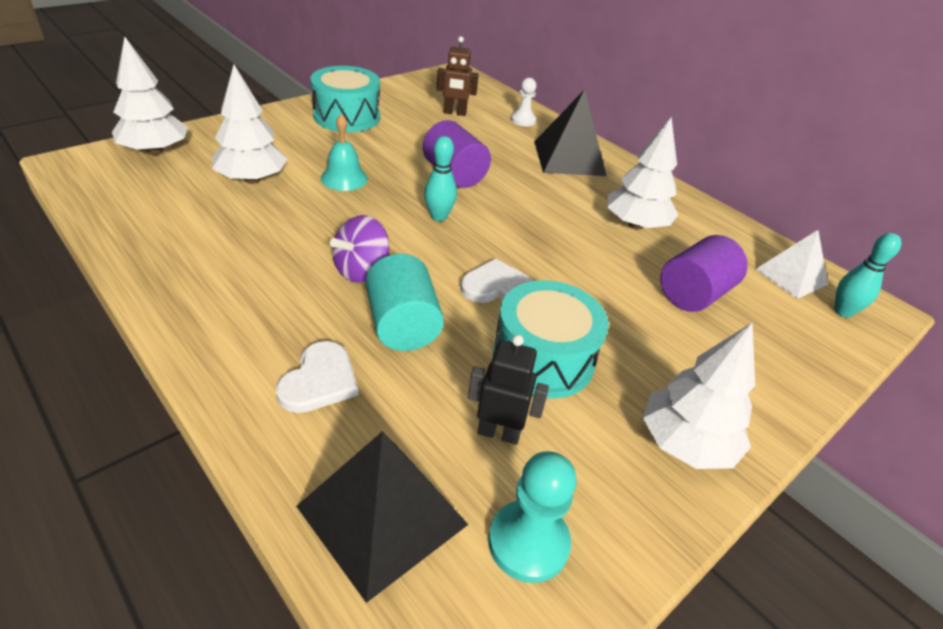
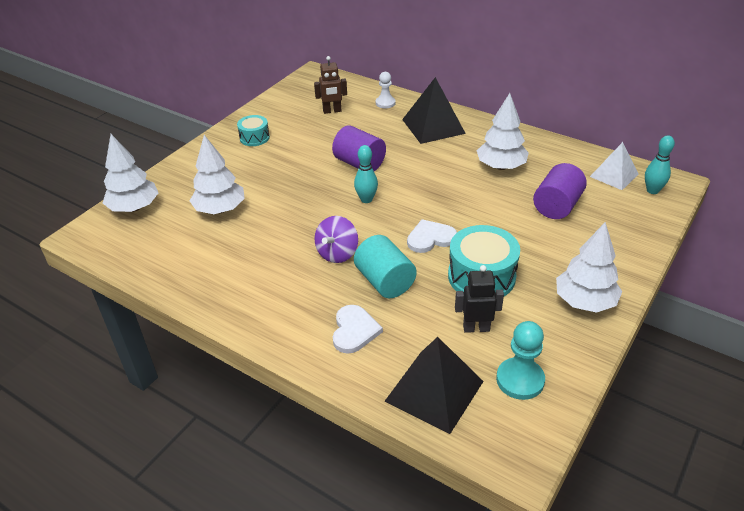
camera: 10 degrees left, 0 degrees up
(344, 178) = (284, 189): turquoise bell -> none
(347, 116) = (254, 138): turquoise drum -> turquoise drum, size x0.57

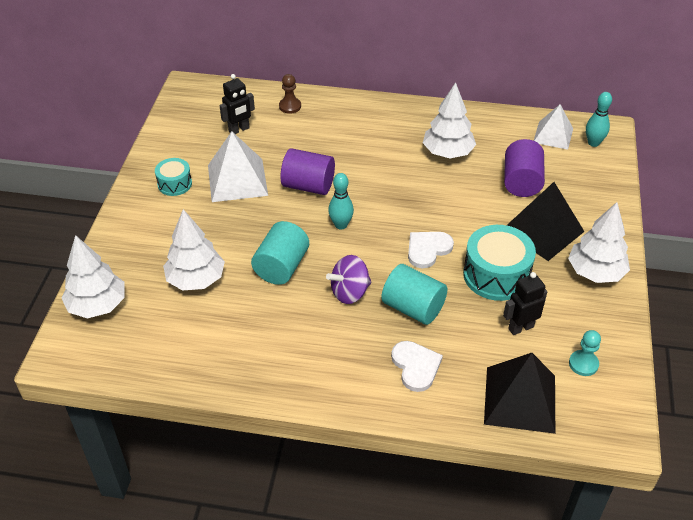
camera: 25 degrees left, 5 degrees up
(294, 218) = (281, 267): none -> turquoise cylinder
(305, 146) = (237, 180): none -> white pyramid
(332, 111) = (239, 130): brown robot -> black robot
(337, 253) = (350, 292): purple spinning top -> purple spinning top turned 60 degrees clockwise
(385, 103) = (290, 106): white pawn -> brown pawn
(433, 126) = (356, 122): black pyramid -> black pyramid (542, 230)
(520, 380) = (583, 364): turquoise pawn -> turquoise pawn, size x0.66

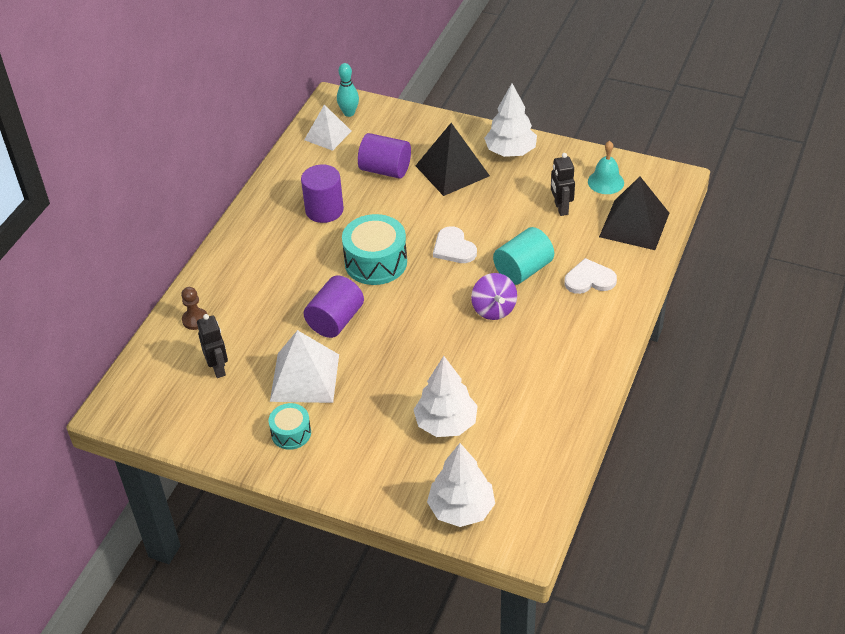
camera: 75 degrees left, 0 degrees up
(281, 267) = (447, 355): turquoise cylinder -> none
(341, 225) = (402, 303): turquoise bowling pin -> none
(447, 152) = (324, 210): white tree -> purple cylinder
(496, 275) = (498, 210): turquoise drum -> turquoise drum (376, 262)
(583, 364) = (606, 182): turquoise pawn -> turquoise bell

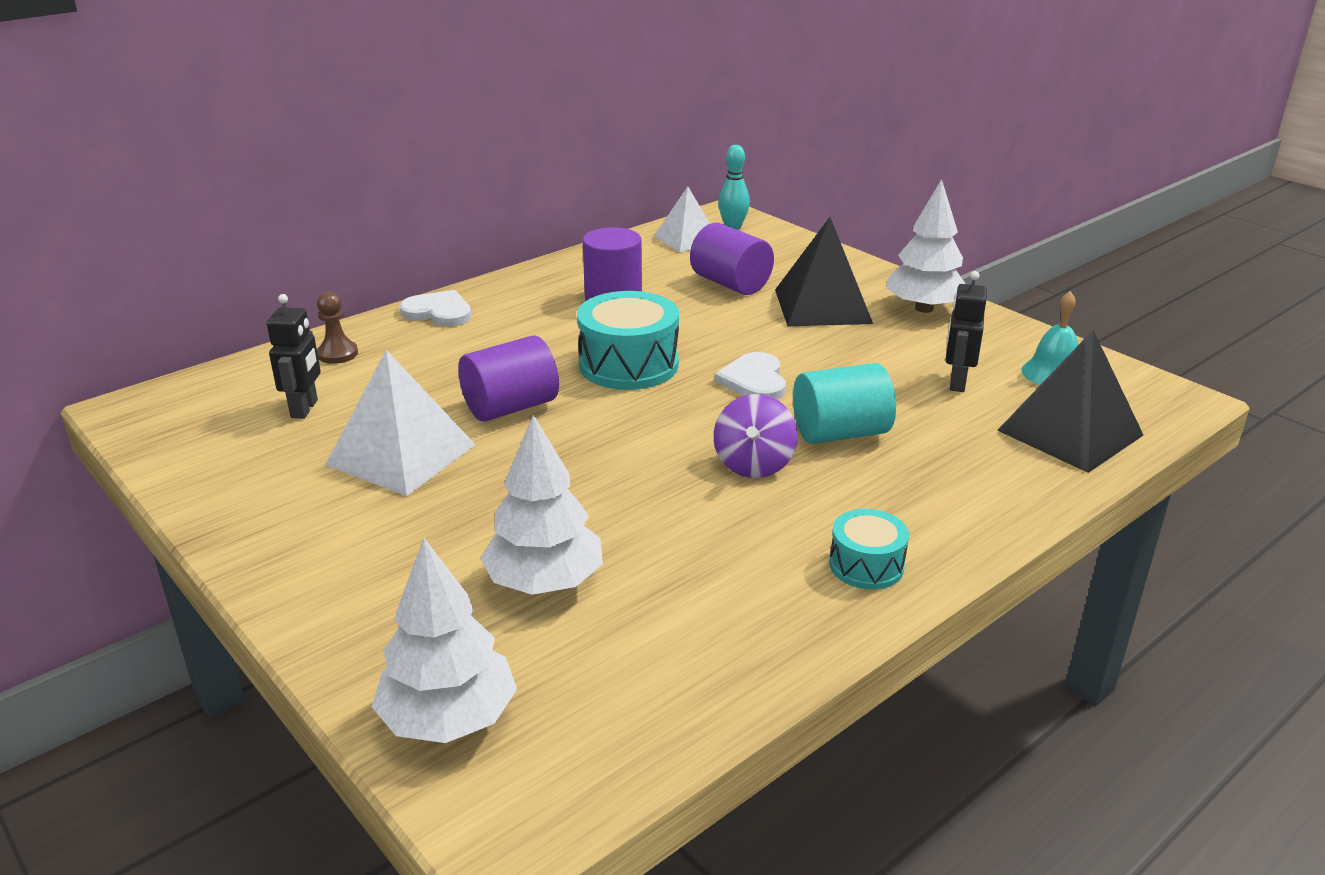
camera: 25 degrees right, 15 degrees down
(291, 433) = (309, 511): turquoise drum -> turquoise drum (866, 565)
(589, 279) = (943, 475): white heart -> white heart (438, 312)

